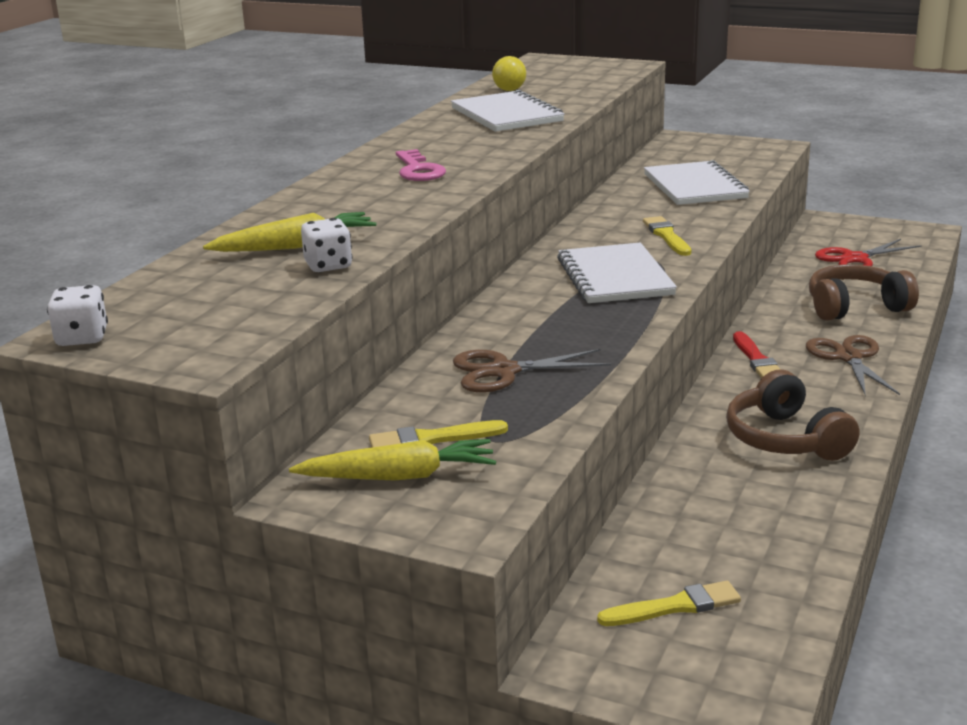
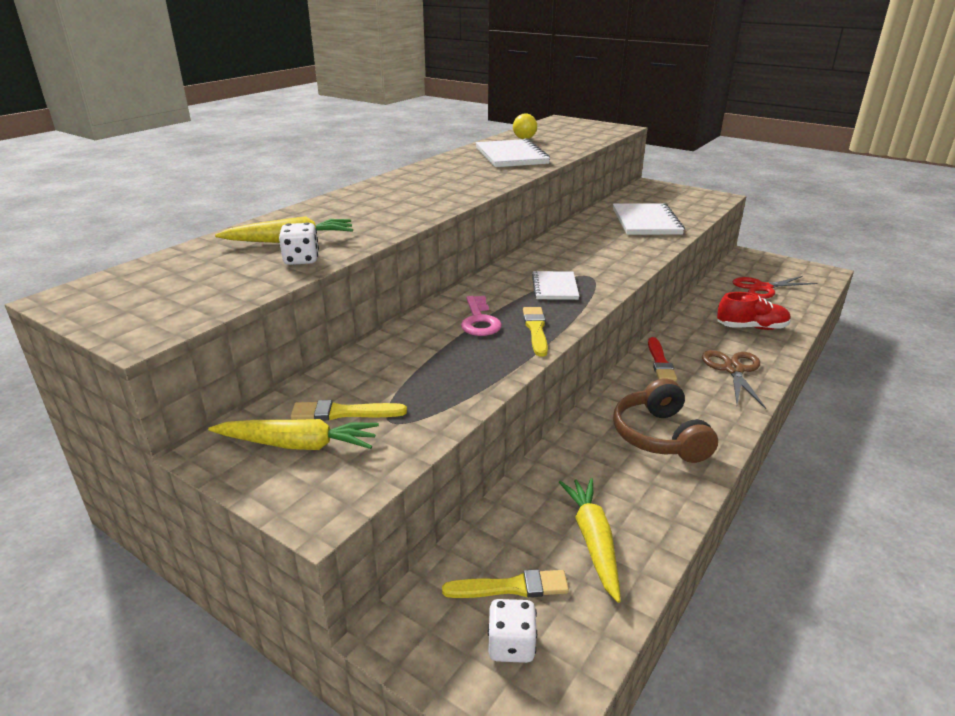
camera: 10 degrees right, 5 degrees up
(82, 338) = (76, 300): white dice -> white dice (511, 645)
(418, 170) = (421, 191): pink key -> pink key (479, 321)
(503, 371) = (431, 358): brown scissors -> none
(615, 277) = (555, 287): white notebook -> white notebook, size x0.61
(667, 236) = (609, 258): yellow brush -> yellow brush (536, 329)
(748, 551) = (593, 541): none -> yellow carrot
(855, 307) = (751, 327): brown headphones -> red shoe

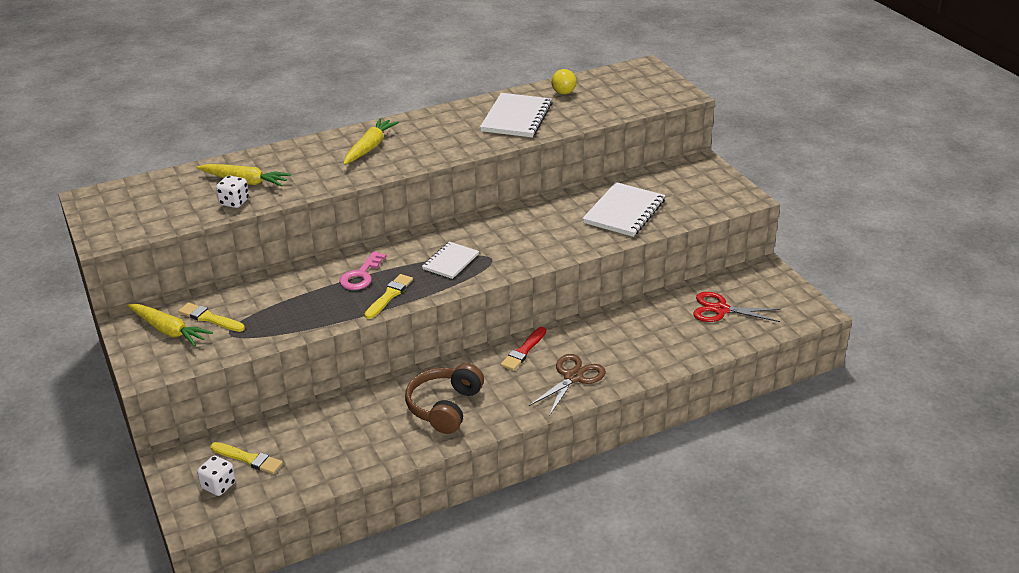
camera: 30 degrees right, 5 degrees up
(593, 541) = (320, 453): yellow carrot -> yellow carrot (370, 147)
(751, 327) = (646, 346): red shoe -> none

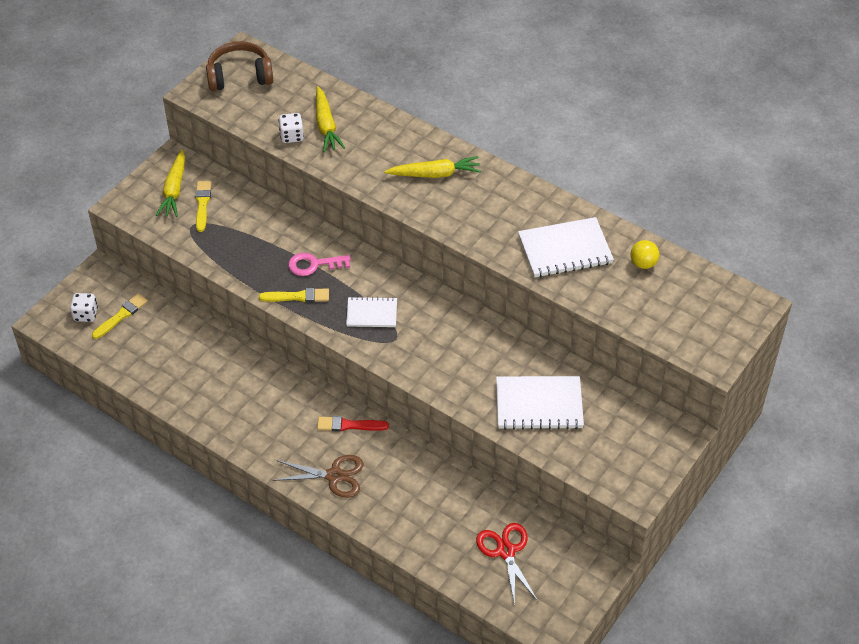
camera: 60 degrees right, 15 degrees up
(248, 459) = (121, 316): yellow brush -> yellow brush turned 135 degrees counterclockwise
(445, 407) = (245, 405): brown headphones -> brown headphones (239, 76)

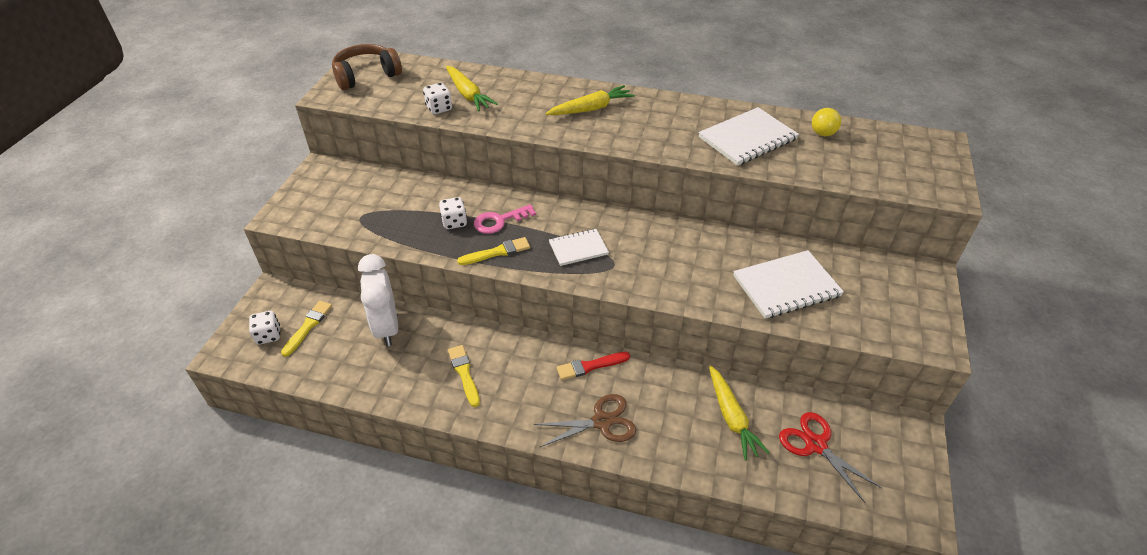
camera: 20 degrees left, 5 degrees down
(174, 190) = (330, 191): yellow carrot -> yellow carrot (731, 417)
(187, 336) = (386, 327): none -> white clock
(202, 204) = (364, 197): yellow brush -> yellow brush (464, 373)
(273, 254) = (454, 222): none -> white dice

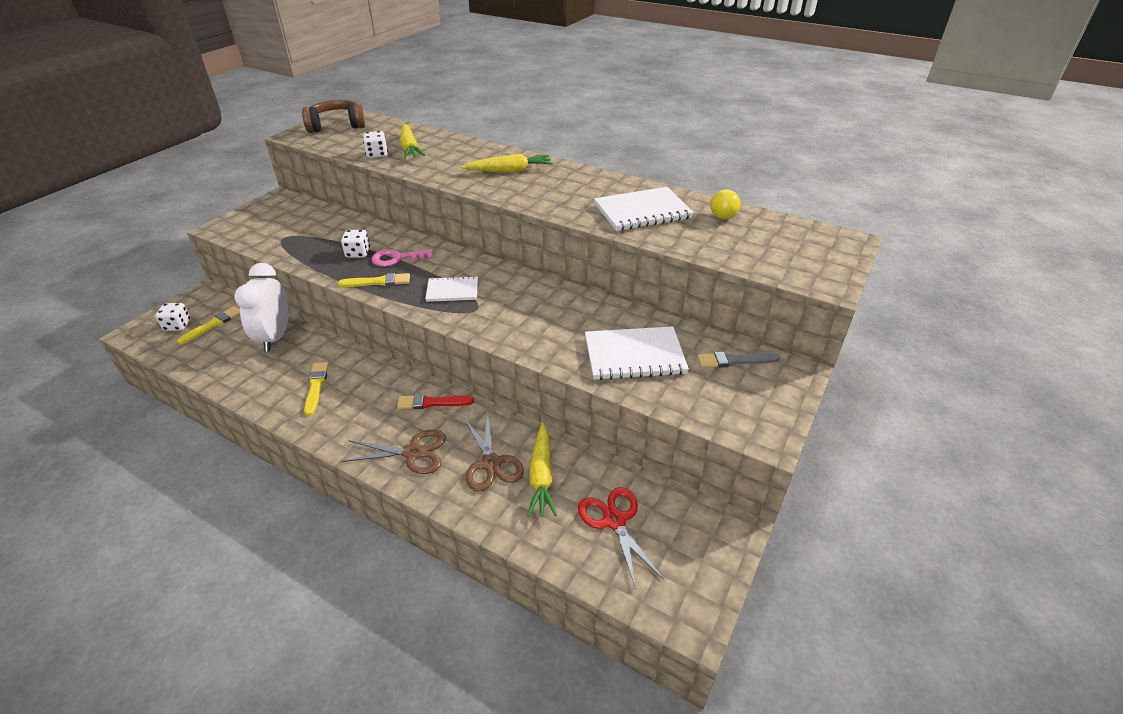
camera: 15 degrees right, 5 degrees down
(680, 416) = (491, 464): none -> brown scissors
(873, 274) = (734, 360): none -> grey brush

